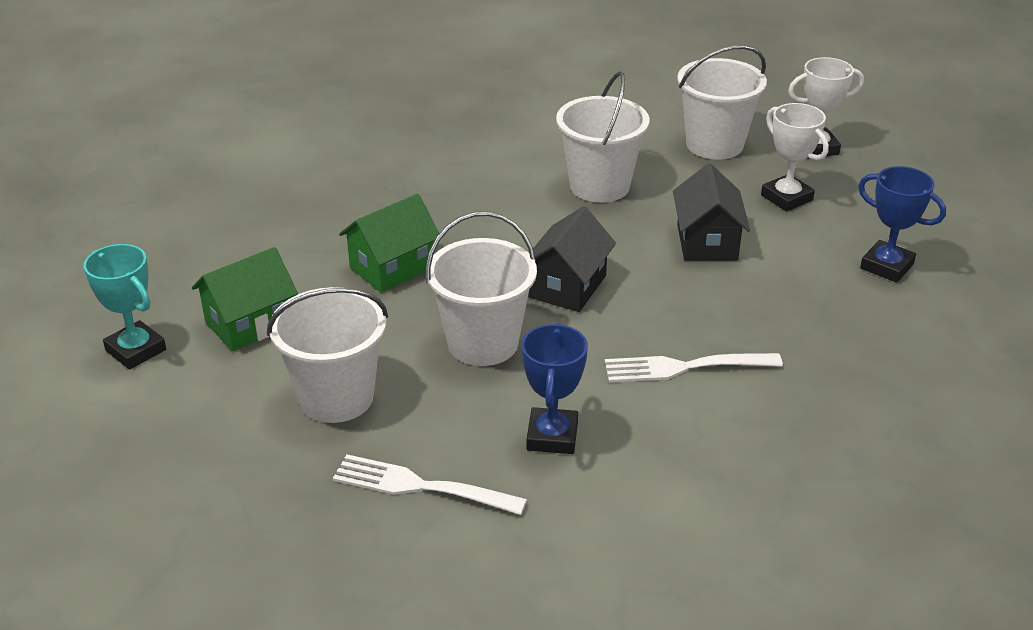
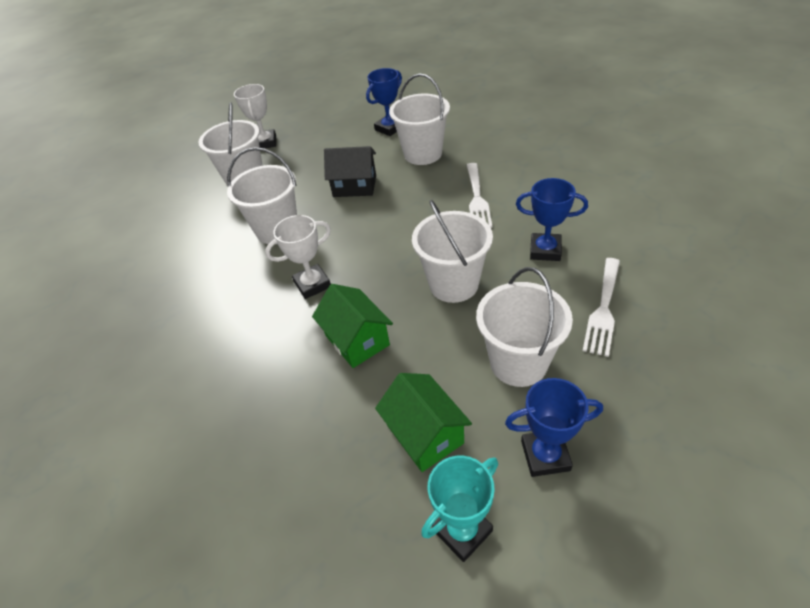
camera: 80 degrees left, 10 degrees up
(202, 411) = (545, 455): none -> blue trophy
(567, 286) = (393, 245): black house -> none
(786, 198) = (315, 155): white trophy -> white trophy (312, 284)
(809, 306) = (423, 154): none -> white bucket

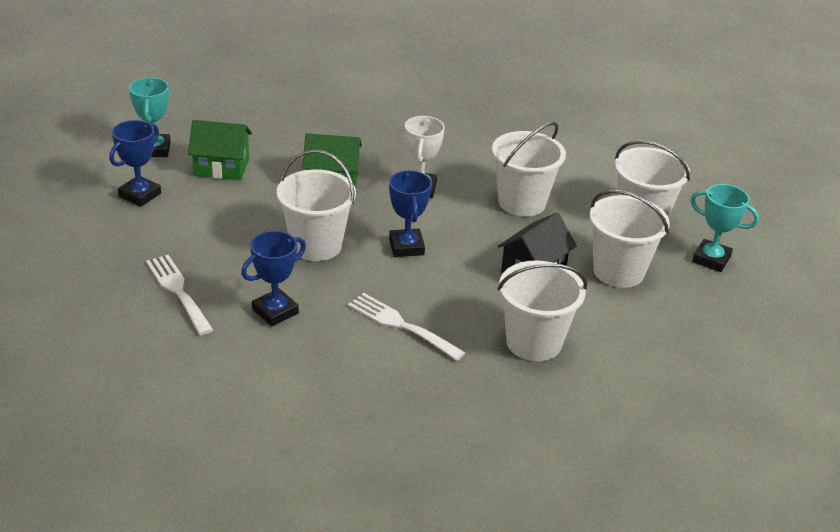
camera: 120 degrees right, 10 degrees down
(265, 142) = (711, 259): white trophy -> turquoise trophy
(389, 128) = (628, 353): blue trophy -> blue trophy (406, 247)
(518, 363) = (206, 226): white bucket -> white bucket (618, 271)

